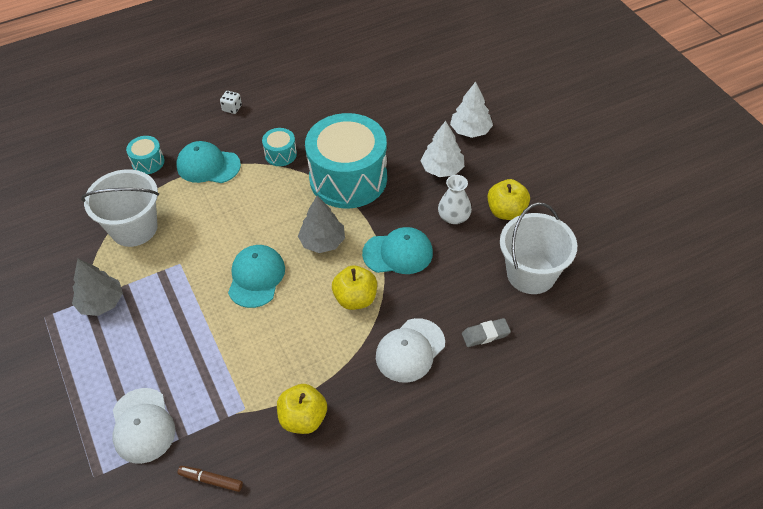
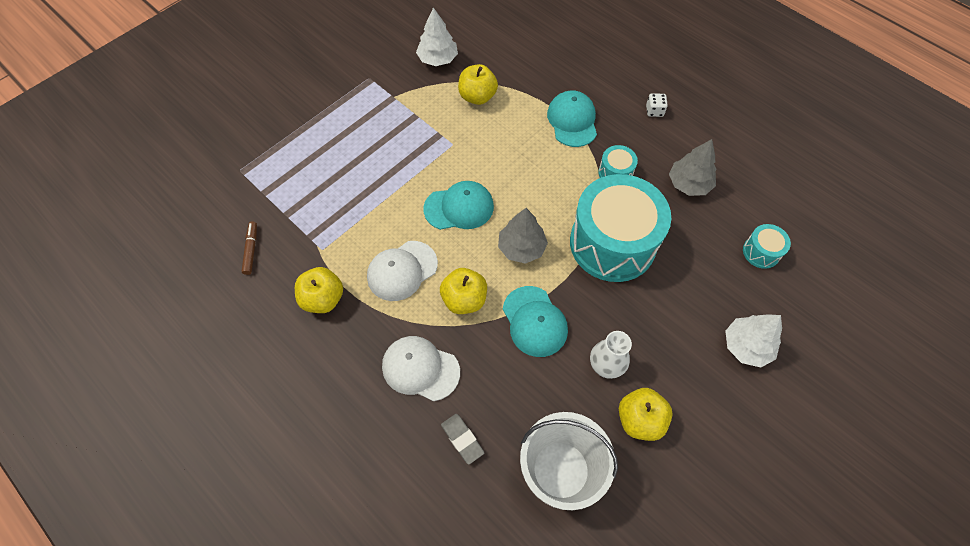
camera: 70 degrees right, 10 degrees up
(101, 302) = (394, 107): grey tree -> grey tree (689, 184)
(134, 228) = (477, 97): white bucket -> yellow apple
(142, 425) = (289, 183): white cap -> white cap (402, 271)
(148, 162) = (554, 75): turquoise drum -> turquoise drum (761, 252)
(442, 169) = (671, 331): white tree -> white tree (438, 59)

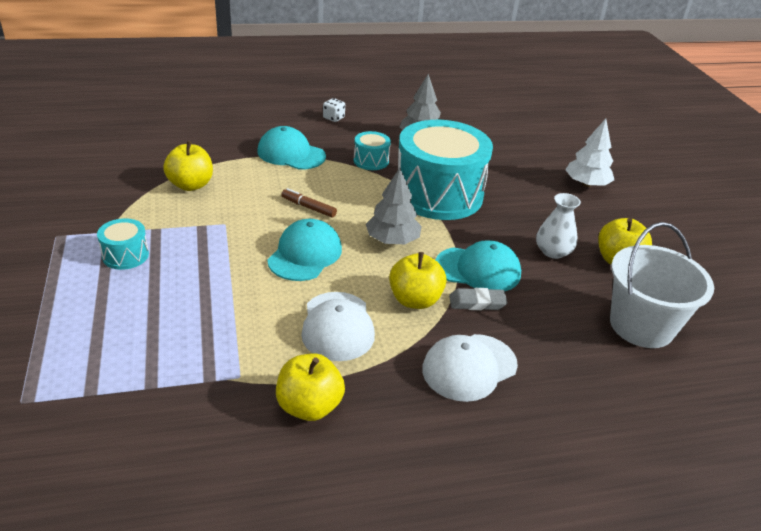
camera: 60 degrees left, 25 degrees down
(251, 250) = (163, 445): brown marker -> brown marker (308, 207)
(438, 59) = (108, 184): white tree -> none
(462, 439) = (572, 374): grey eraser -> grey eraser (477, 303)
(761, 252) = (511, 141): turquoise drum -> turquoise drum (125, 255)

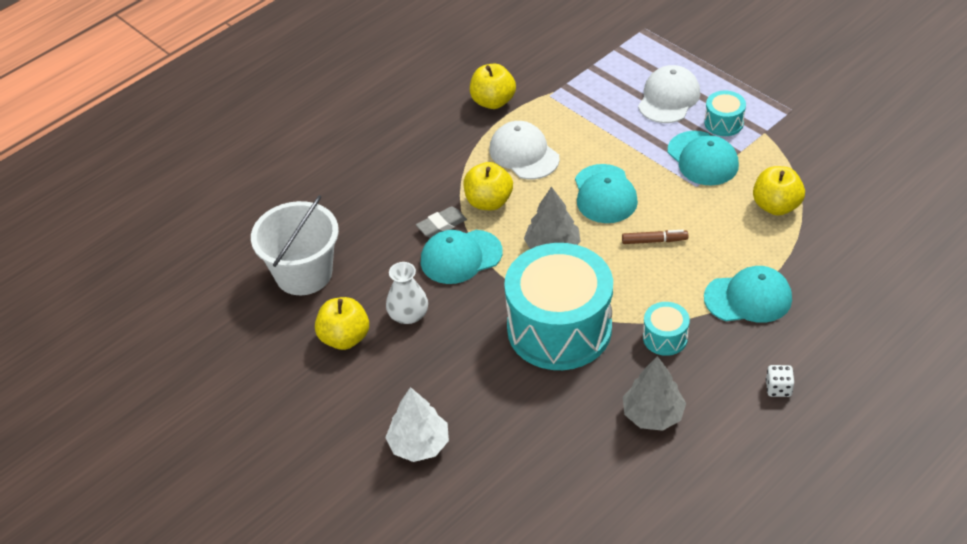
camera: 155 degrees right, 10 degrees up
(189, 239) = (702, 158): none -> turquoise cap
(469, 367) = (415, 173): white cap -> white cap (668, 98)

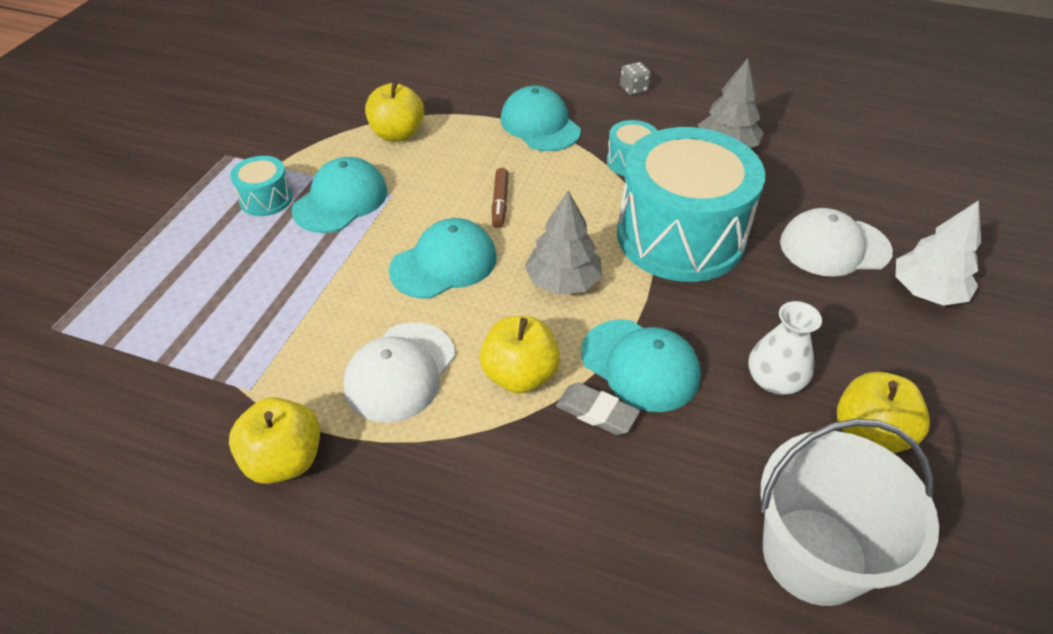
camera: 120 degrees left, 0 degrees up
(654, 241) = (500, 203): brown marker -> brown marker turned 150 degrees counterclockwise
(668, 98) = (226, 257): white cap -> white cap (834, 247)
(778, 388) = (633, 89): white dice -> grey dice

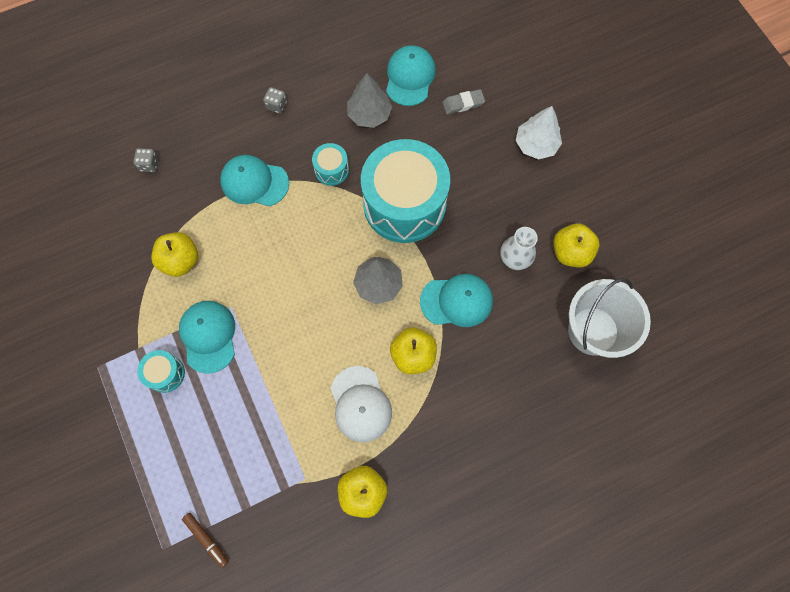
camera: 45 degrees left, 25 degrees up
(444, 263) = (311, 326): turquoise cap -> turquoise cap (410, 77)
(464, 62) = (149, 164): none -> grey dice
(500, 203) = (295, 261): brown marker -> brown marker (207, 539)
(596, 412) = (462, 343): grey eraser -> grey eraser (463, 104)
(834, 247) = (478, 149): white cap -> none

